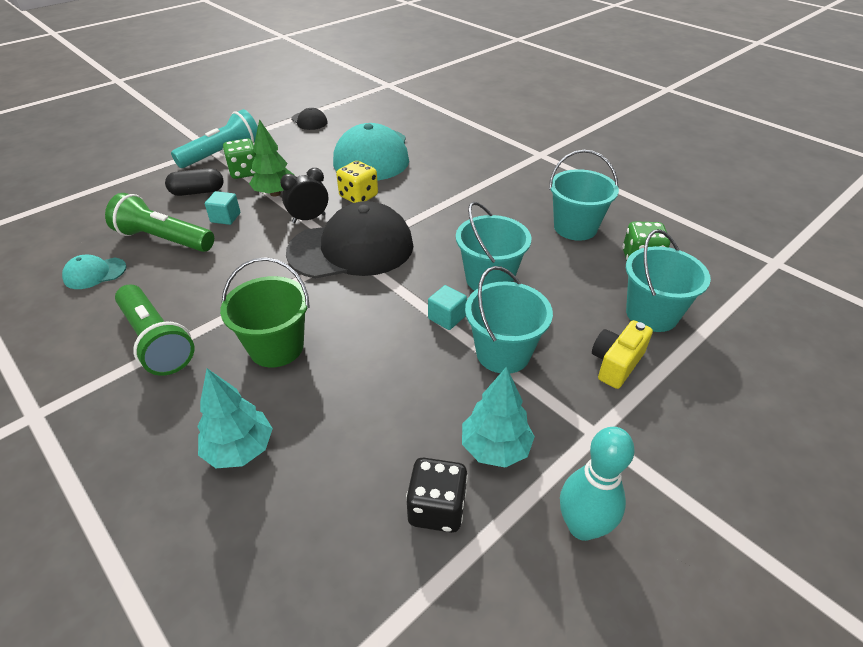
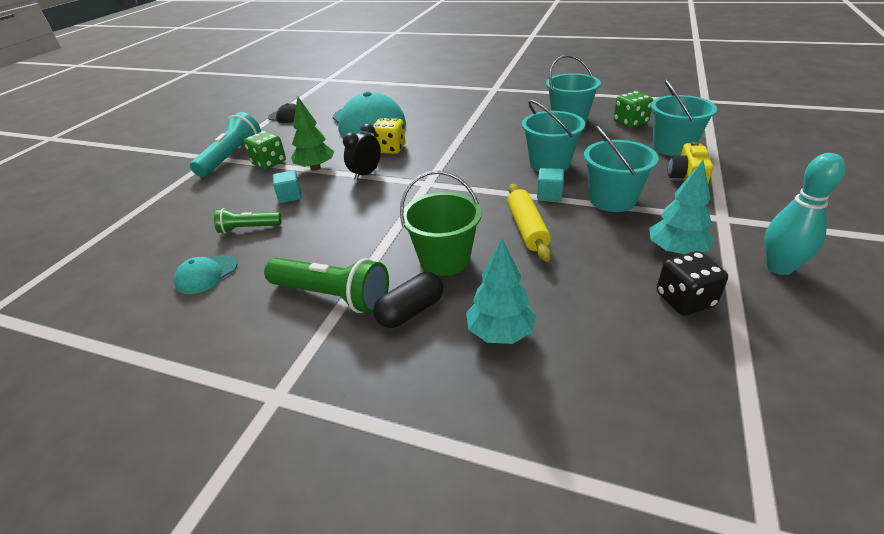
camera: 25 degrees left, 5 degrees down
(164, 239) = (248, 228): green flashlight -> green flashlight, size x0.58
(197, 192) = (240, 188): black capsule -> black capsule (411, 311)
(351, 249) = (426, 180): black cap -> none
(382, 348) = (527, 228): none -> yellow rolling pin

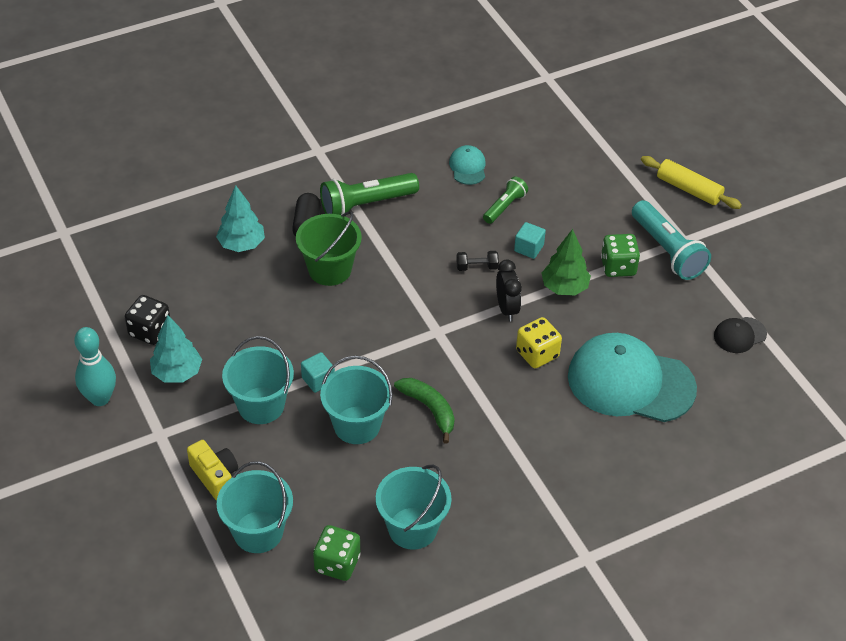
camera: 130 degrees right, 10 degrees up
(340, 203) = (477, 267): none -> black dumbbell
(492, 153) = (429, 409): none -> green banana
(527, 228) = (300, 331): yellow rolling pin -> yellow rolling pin (688, 189)

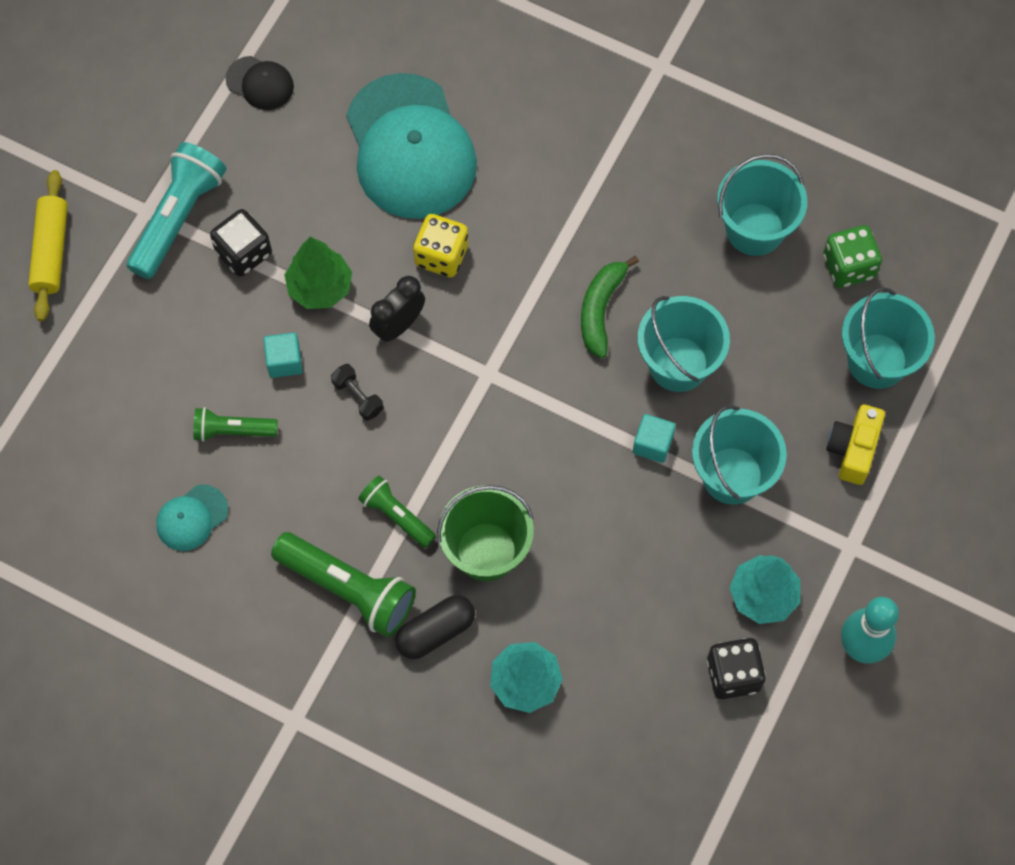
camera: 125 degrees left, 20 degrees up
(388, 245) = (396, 516): none -> green flashlight
(618, 267) = (244, 253): green dice -> black dice

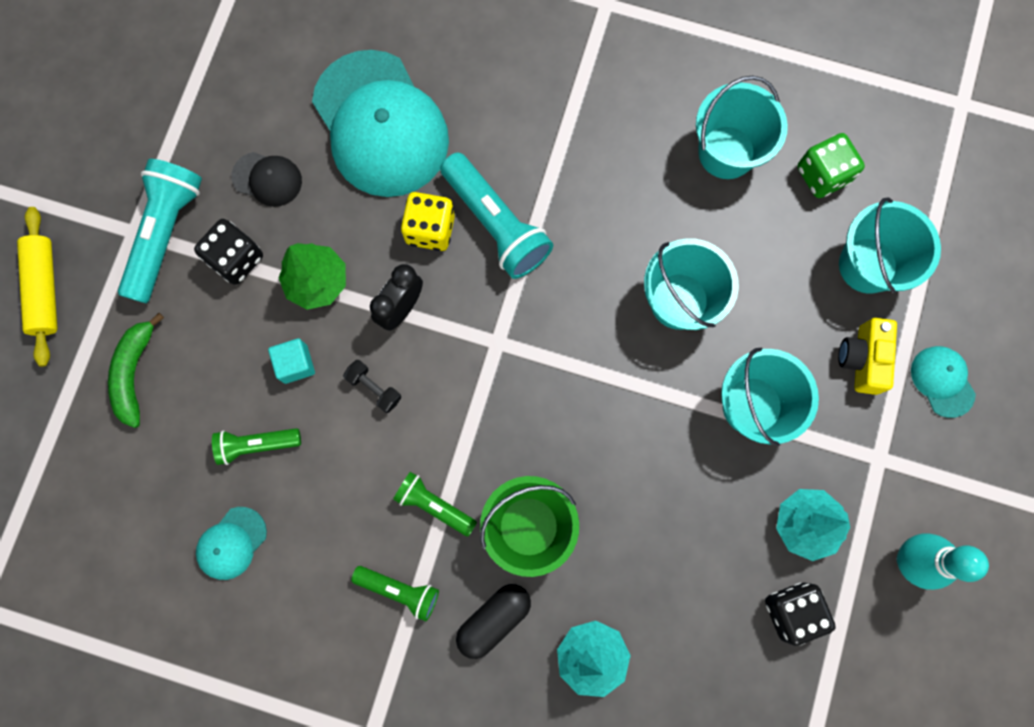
camera: 10 degrees left, 10 degrees up
(260, 83) = (222, 83): black cap -> black cap (267, 179)
(348, 589) = (399, 590): green flashlight -> green flashlight, size x0.58
(508, 261) = (496, 224): none -> turquoise flashlight
(601, 310) = (594, 258): green banana -> green banana (134, 373)
(652, 444) = (669, 387): turquoise cube -> none
(930, 484) = (942, 381): none -> turquoise cap

